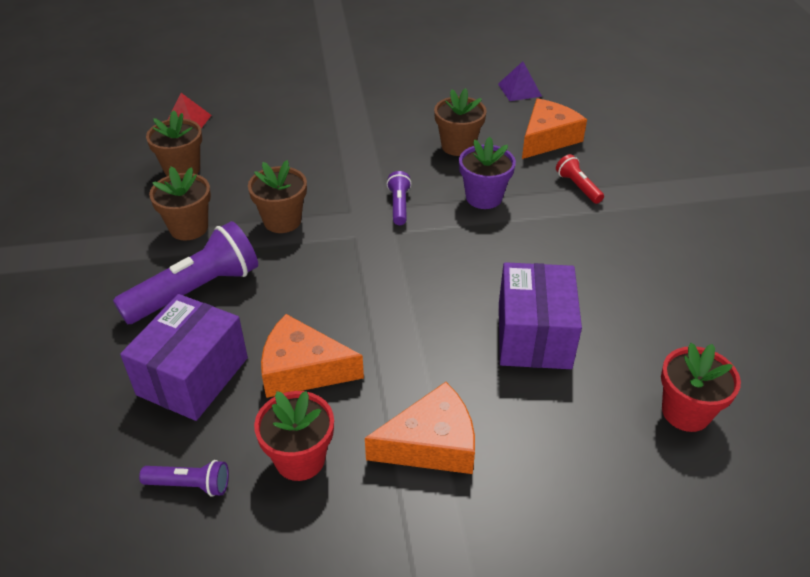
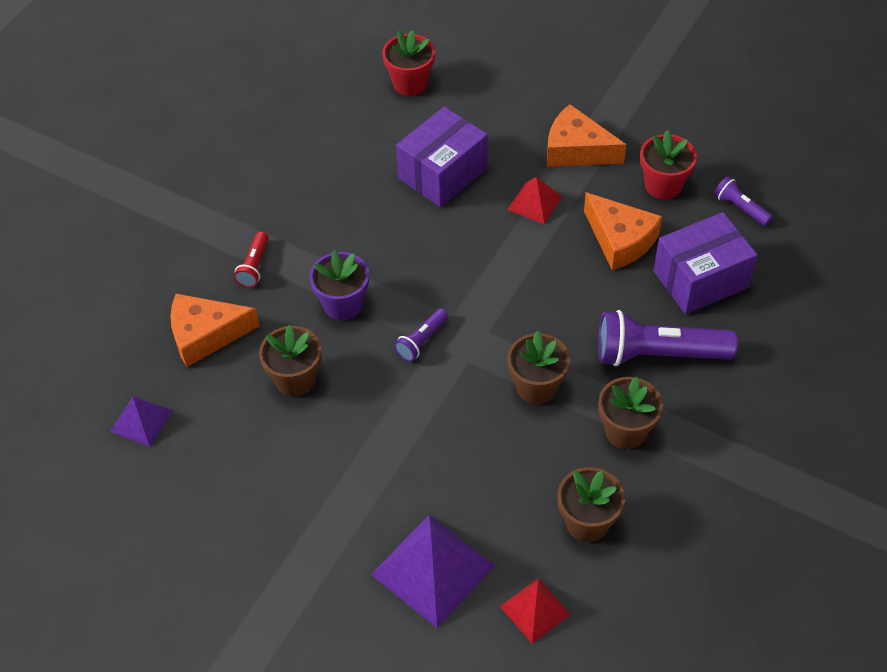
camera: 140 degrees left, 10 degrees up
(267, 111) = (432, 570): none -> purple pyramid
(419, 358) = (534, 202): none -> red pyramid

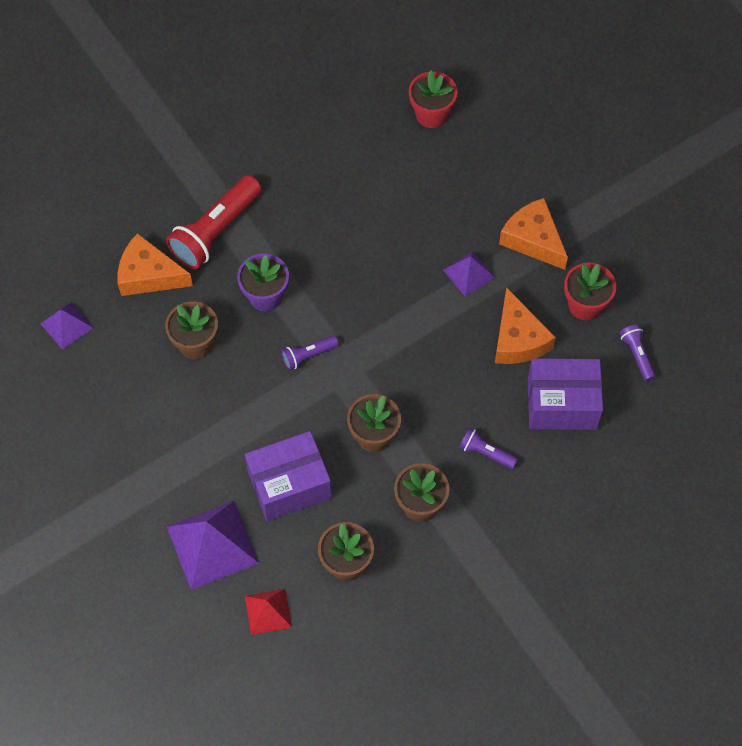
camera: 25 degrees right, 10 degrees up
(254, 266) = (215, 231): red flashlight -> red flashlight, size x2.03
(442, 173) = (409, 213): purple box -> purple box (289, 485)
(534, 202) = (469, 273): red pyramid -> purple pyramid
(658, 354) = (486, 453): purple flashlight -> purple flashlight, size x0.49

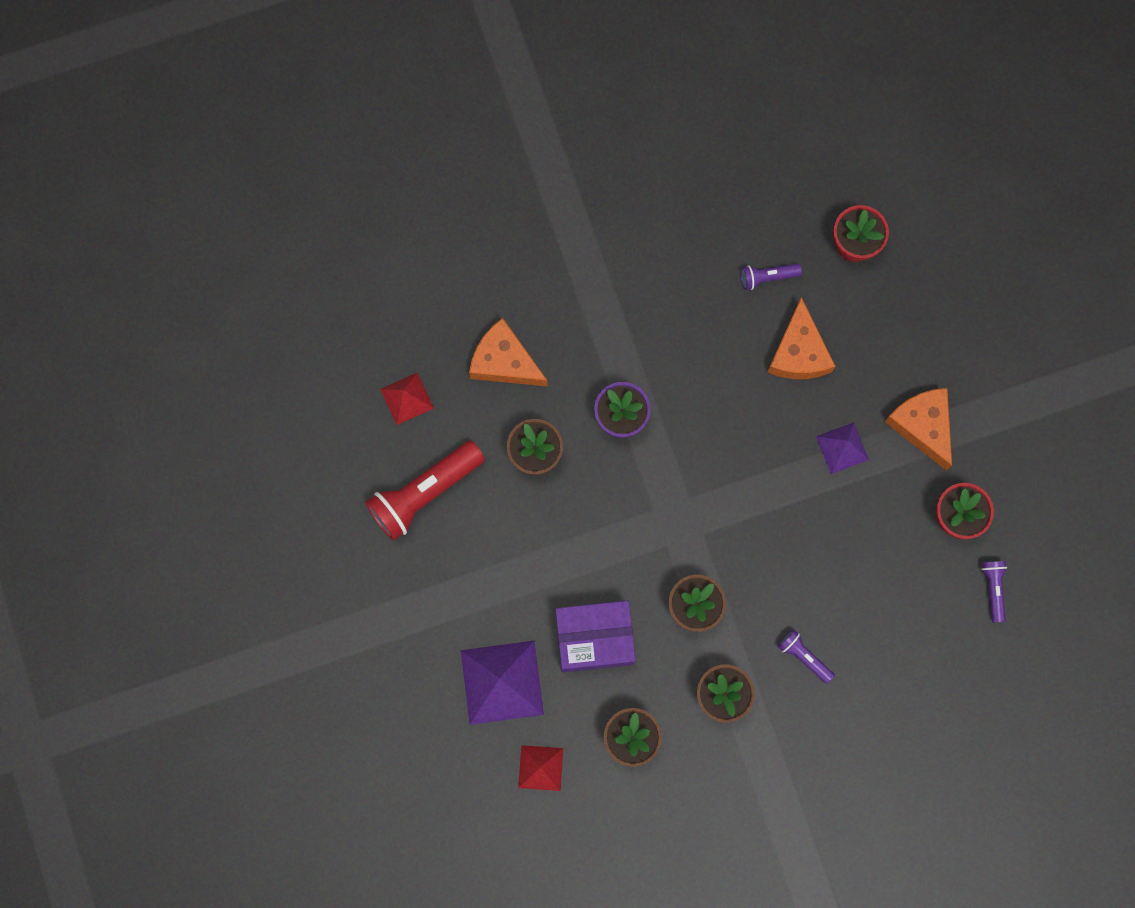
camera: 15 degrees right, 15 degrees up
(66, 325) = (407, 398): purple pyramid -> red pyramid
(215, 231) = (586, 328): red flashlight -> red flashlight (424, 493)
(308, 355) = (649, 499): purple flashlight -> purple flashlight (767, 277)
(518, 339) = (873, 538): orange cheese -> orange cheese (798, 352)
(562, 404) = (898, 623): purple box -> none

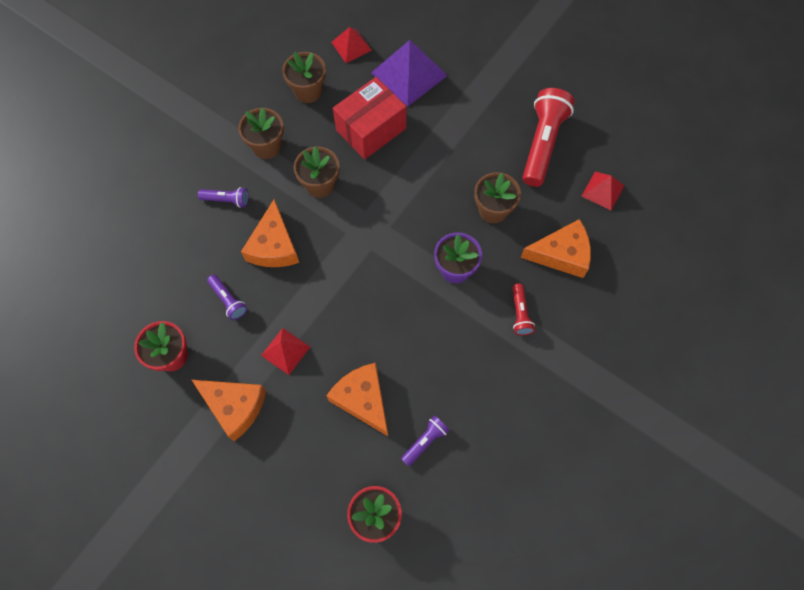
camera: 145 degrees right, 10 degrees down
(592, 332) = (520, 314): none -> red flashlight
(594, 639) = (371, 129): purple box -> red box
(786, 568) = (274, 246): none -> orange cheese
(842, 448) = (285, 351): purple pyramid -> red pyramid
(993, 589) = (116, 324): purple flashlight -> purple flashlight (228, 300)

